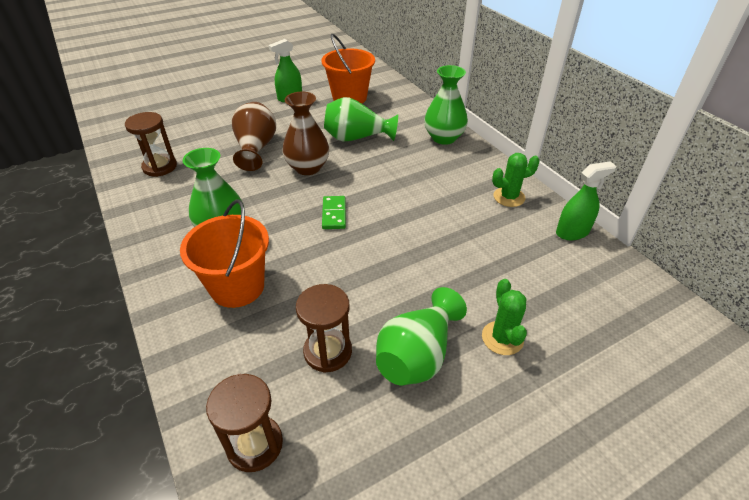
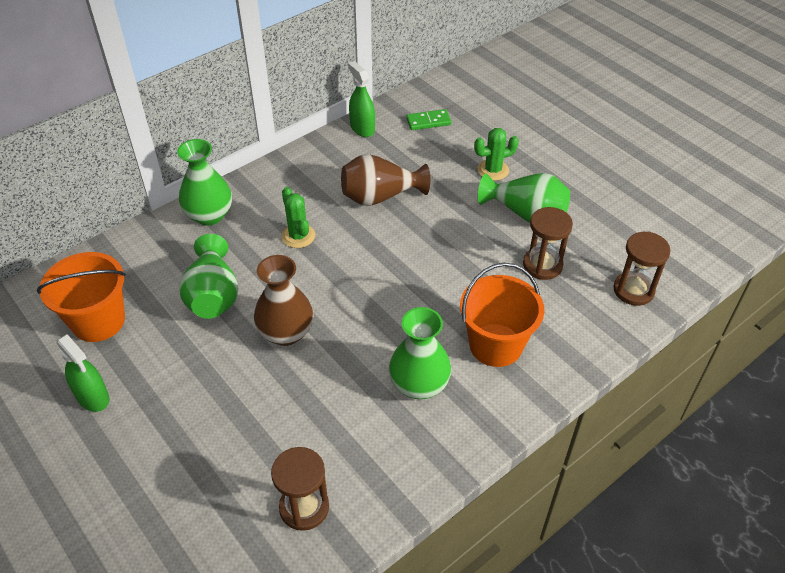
camera: 100 degrees left, 5 degrees up
(256, 149) = (247, 400): brown vase -> brown vase (380, 196)
(334, 214) = (371, 291): green domino -> green domino (428, 121)
(509, 197) = (318, 164): green cactus -> green cactus (298, 236)

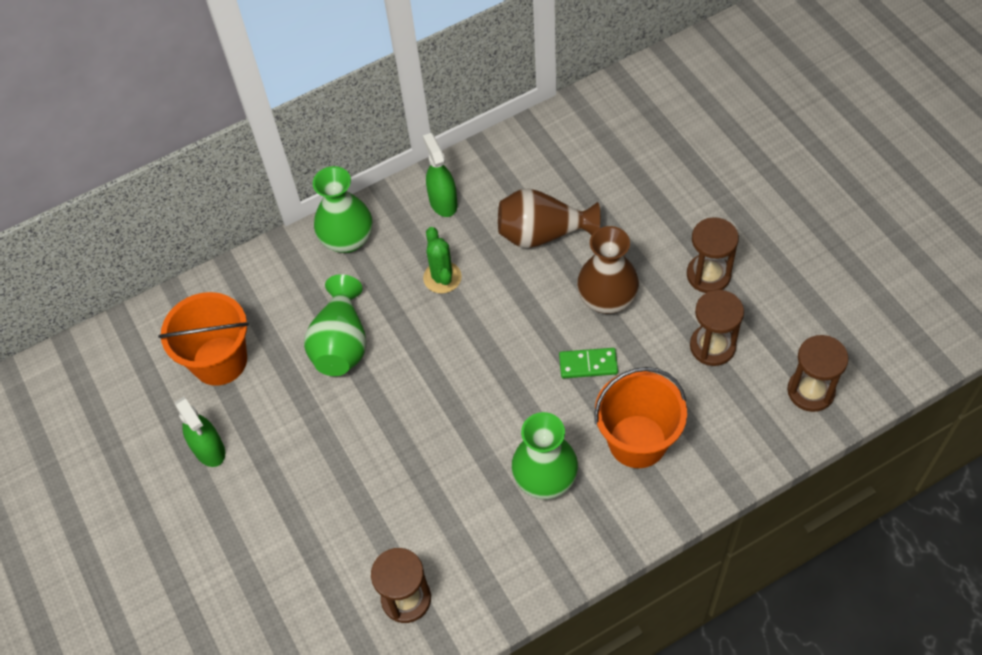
camera: 15 degrees right, 10 degrees up
(286, 332) = (413, 398): brown vase -> brown vase (607, 298)
(362, 128) = (537, 134): green spray bottle -> green spray bottle (443, 202)
(428, 121) = (618, 131): green domino -> green domino (588, 364)
(493, 170) = (682, 210): green cactus -> none
(526, 214) = (708, 275): green vase -> brown hourglass

